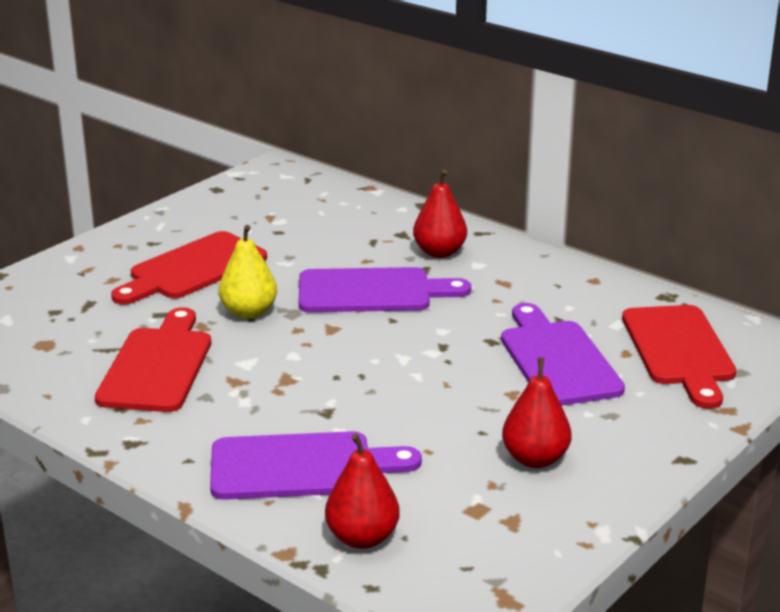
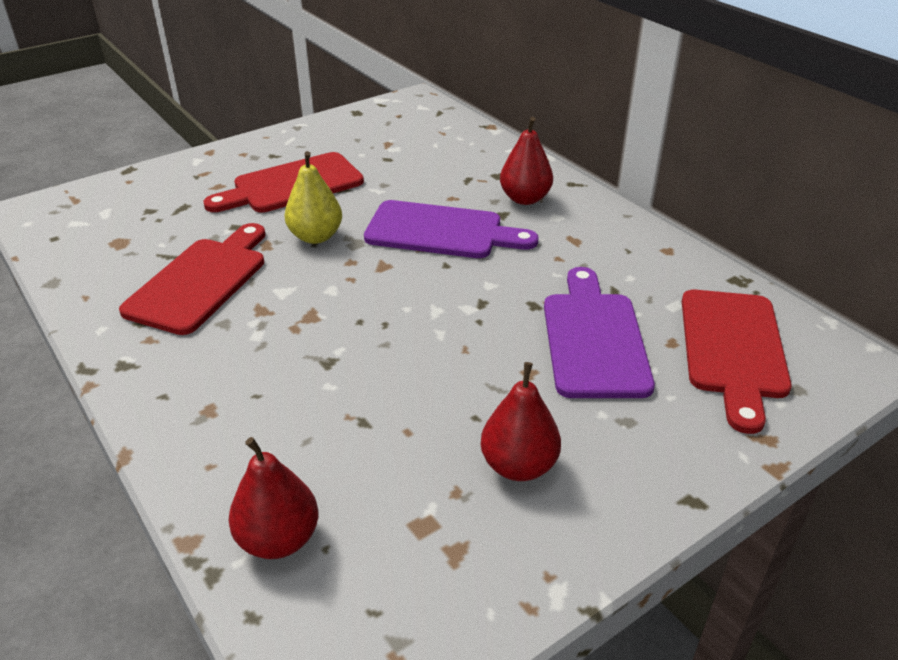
camera: 15 degrees right, 10 degrees up
(301, 467) = (266, 427): purple cutting board -> none

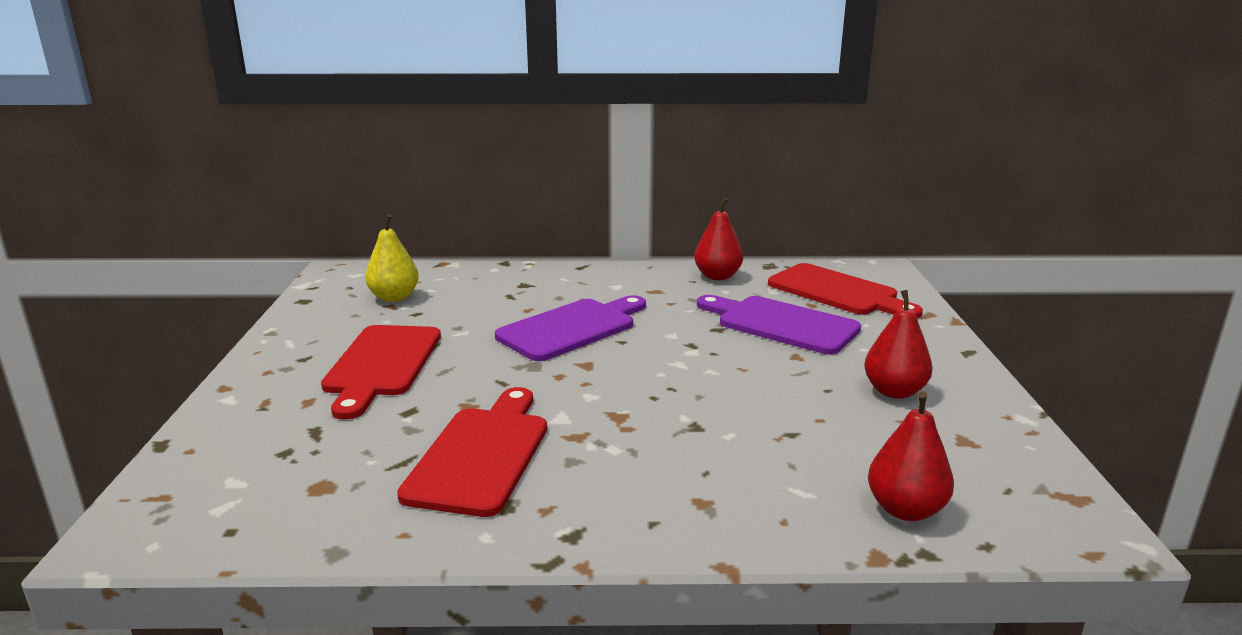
camera: 55 degrees left, 15 degrees down
(201, 281) = (481, 455): red cutting board -> red cutting board turned 45 degrees clockwise
(315, 236) = (494, 379): yellow pear -> yellow pear (394, 297)
(525, 199) = (575, 287): red pear -> red pear (717, 276)

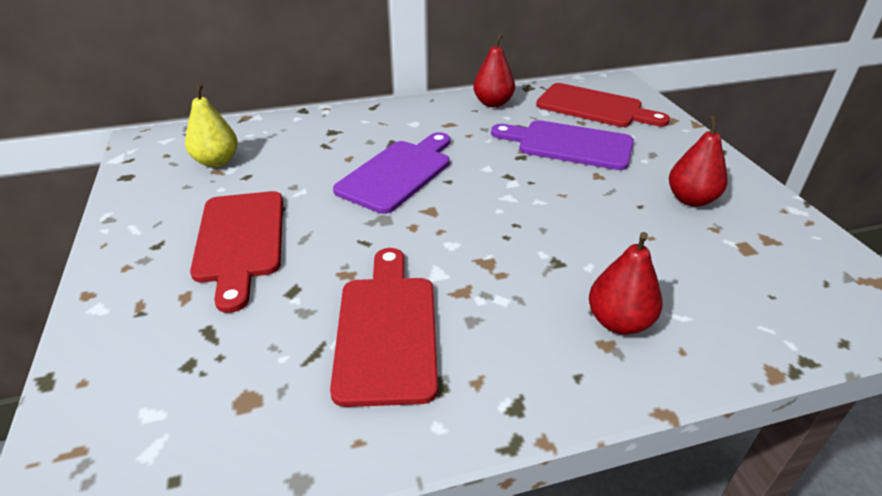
camera: 15 degrees left, 15 degrees up
(905, 509) = (766, 319): red pear -> red pear (619, 322)

